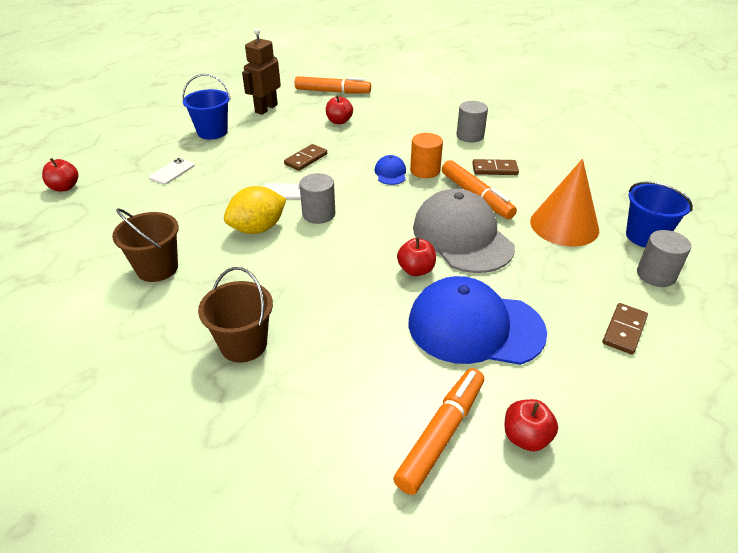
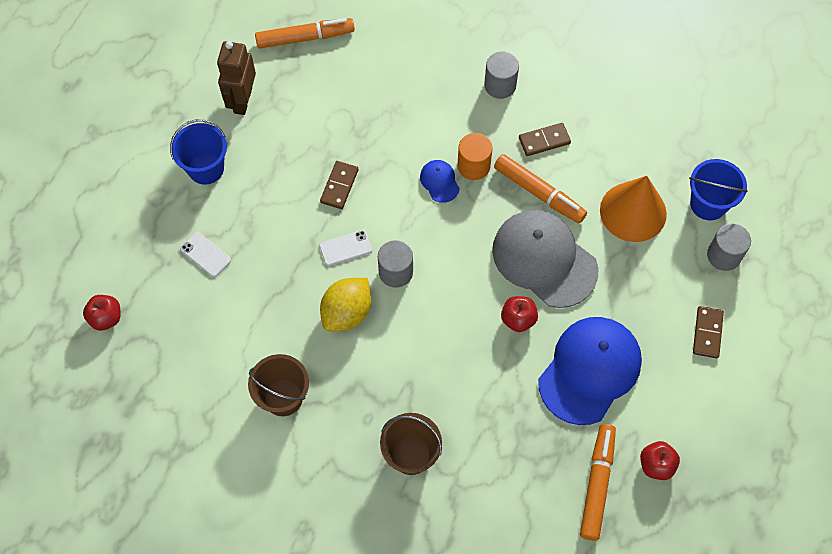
camera: 20 degrees left, 25 degrees up
(172, 171) = (205, 254): white phone -> white phone turned 60 degrees counterclockwise
(339, 121) = (342, 101): red apple -> none
(475, 327) = (589, 370): blue cap -> blue cap turned 135 degrees clockwise

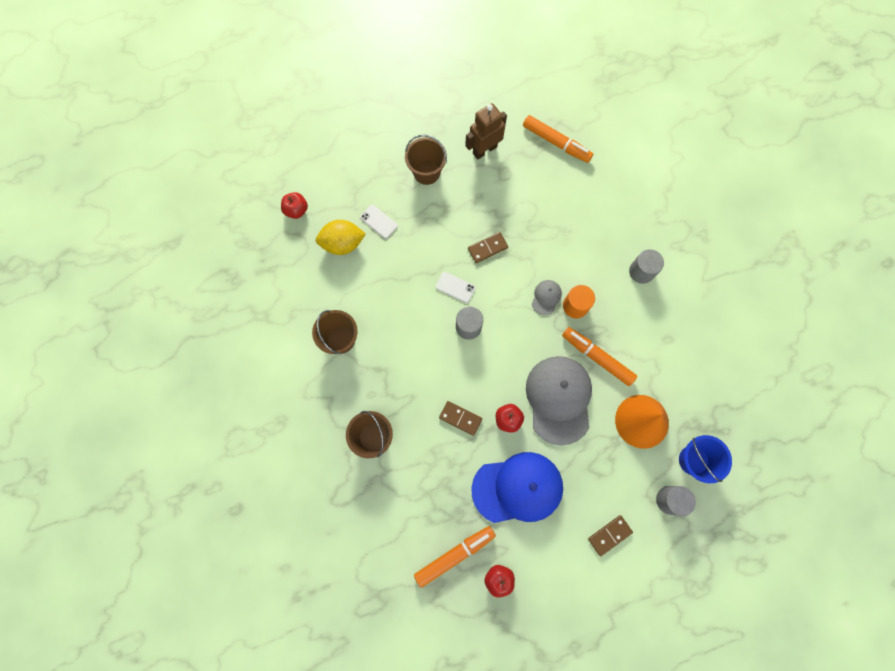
camera: 45 degrees right, 10 degrees up
(205, 254) = (379, 221): white phone -> white phone turned 45 degrees counterclockwise
(206, 168) = (426, 172): blue bucket -> brown bucket
(347, 313) = (419, 325): yellow lemon -> yellow lemon (343, 244)
(439, 181) = (546, 297): blue cap -> grey cap
(539, 193) = (597, 357): orange marker -> orange marker turned 135 degrees clockwise
(544, 141) = (633, 329): brown domino -> brown domino (460, 418)

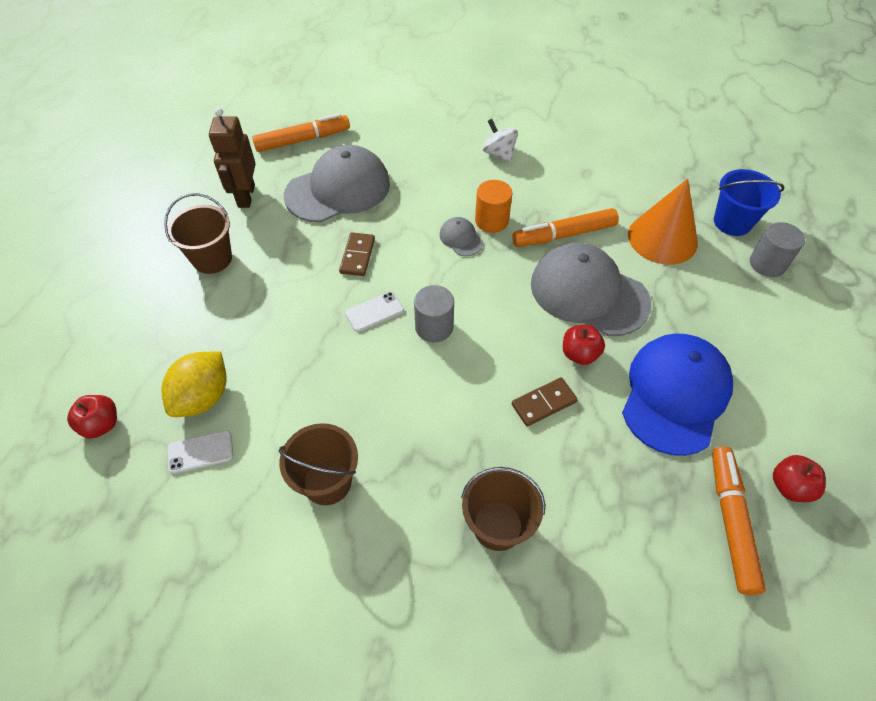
camera: 55 degrees left, 20 degrees down
(379, 221) = (218, 340): white phone -> white phone (200, 452)
(531, 197) = (338, 189): none -> grey cap
(609, 535) = (783, 337): brown domino -> none
(641, 271) = (499, 154): grey cylinder -> white spinning top

